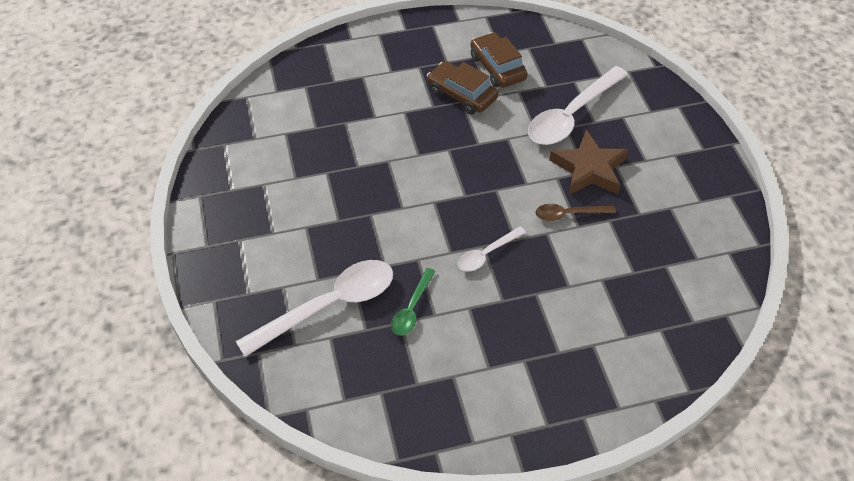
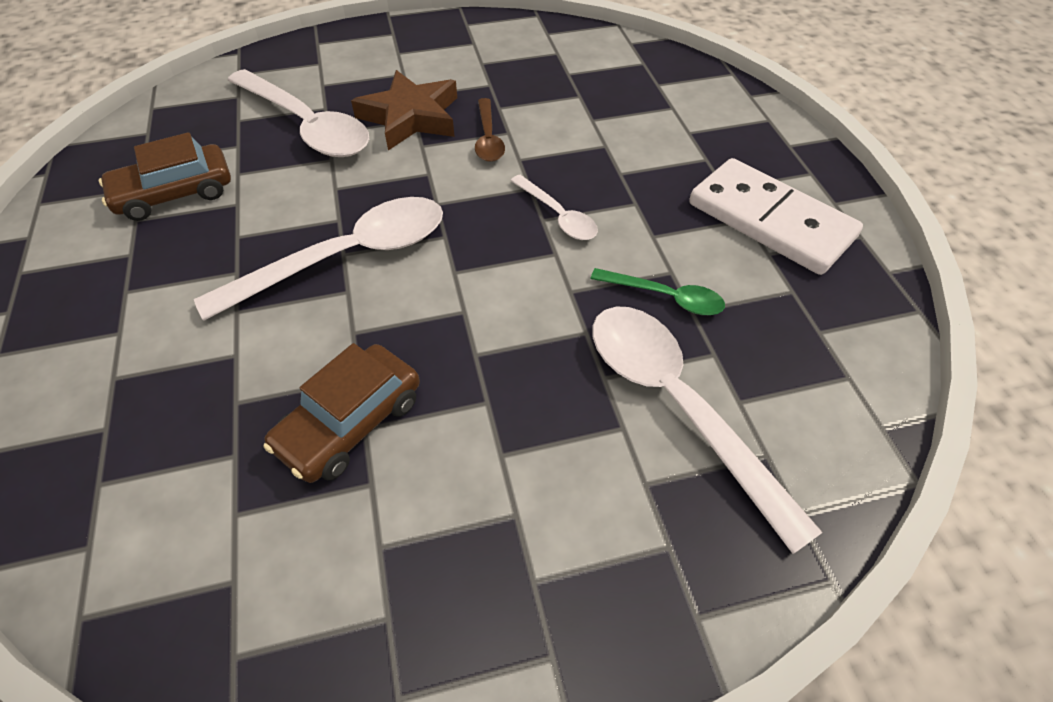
camera: 90 degrees left, 0 degrees up
(445, 151) = (346, 258): none -> white spoon
(462, 94) = (221, 236): brown car -> brown car (350, 423)
(487, 383) = (770, 221): none -> white domino

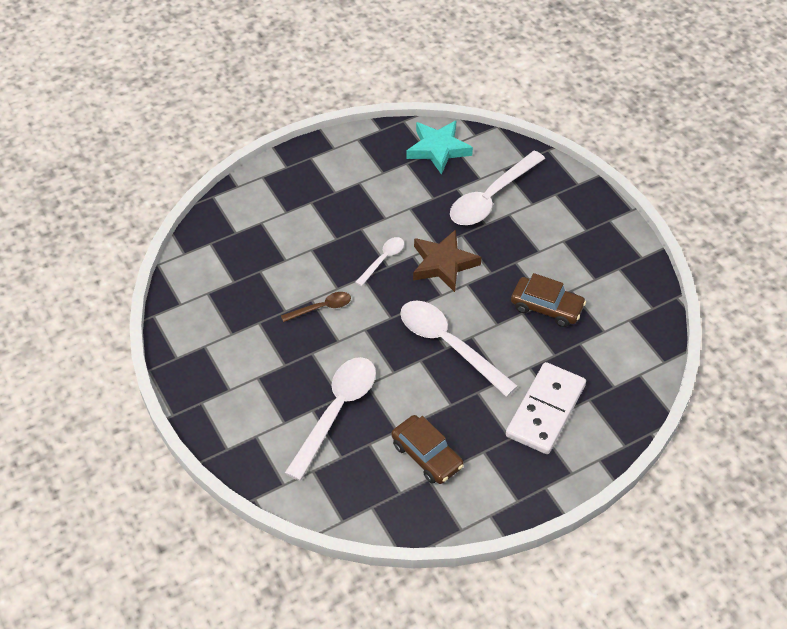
camera: 105 degrees left, 0 degrees up
(410, 117) = (310, 356): brown star -> brown star (443, 264)
(665, 297) = (428, 208): green spoon -> none
(770, 221) = (357, 172): white domino -> white domino (546, 410)
(832, 348) = (438, 149): none -> turquoise star

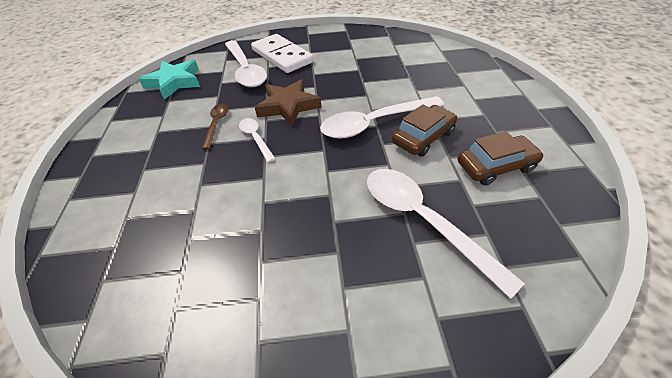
camera: 65 degrees left, 5 degrees down
(321, 308) = (280, 196): brown spoon -> brown spoon (217, 124)
(546, 410) = (461, 92): white domino -> white domino (282, 56)
(547, 307) = (364, 70): brown car -> brown car (423, 137)

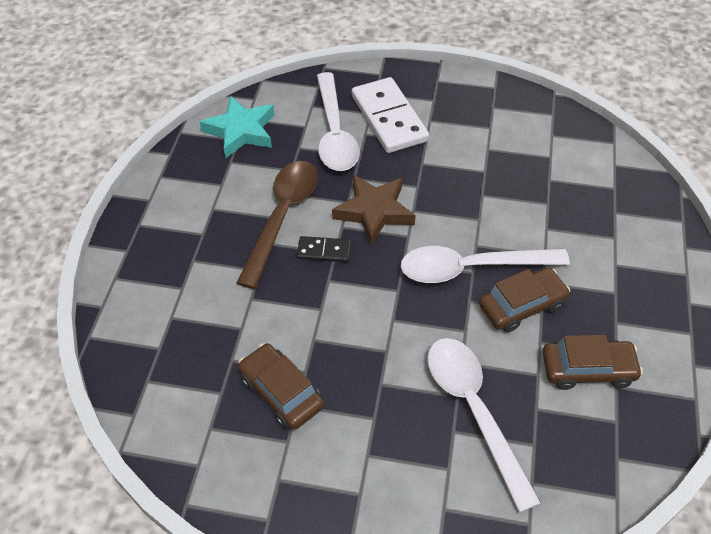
camera: 15 degrees right, 5 degrees up
(217, 124) = (282, 217): brown spoon -> brown spoon, size x1.96
(243, 253) = (281, 392): none -> brown car
(256, 138) = (324, 251): white spoon -> black domino

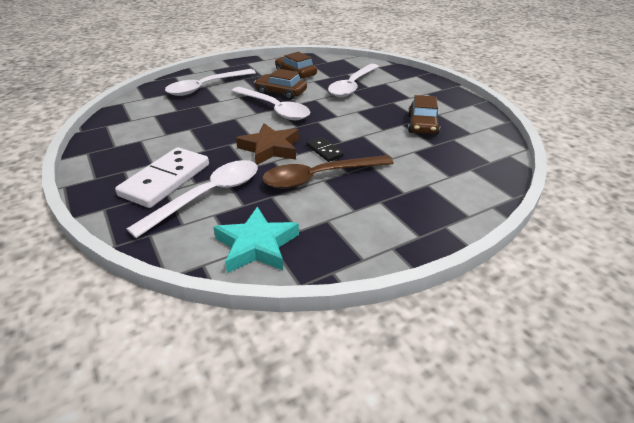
camera: 130 degrees left, 15 degrees down
(609, 236) = (206, 87): none -> white spoon

